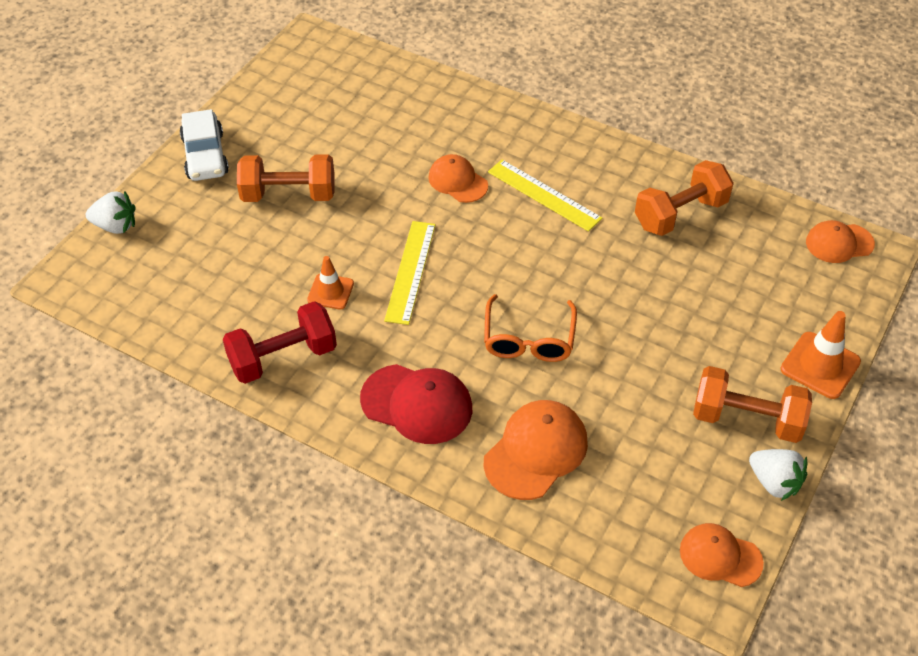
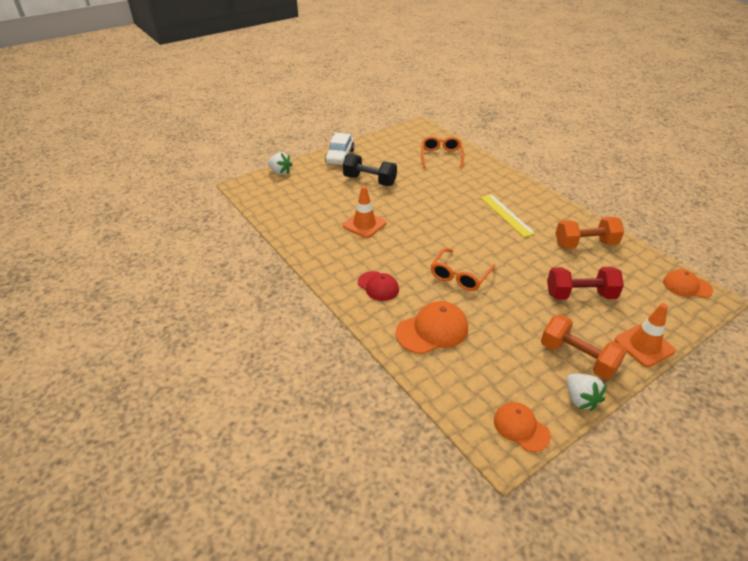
camera: 25 degrees right, 10 degrees down
(283, 357) = (321, 245): red dumbbell -> red dumbbell (580, 295)
(289, 195) = (369, 181): orange dumbbell -> black dumbbell
(330, 292) = (364, 224): orange traffic cone -> orange traffic cone, size x1.52
(382, 101) = (441, 156): none -> orange glasses
(410, 271) = (411, 227): yellow ruler -> none
(417, 404) = (378, 286): red cap -> red cap, size x0.66
(457, 181) = (461, 197): orange cap -> none

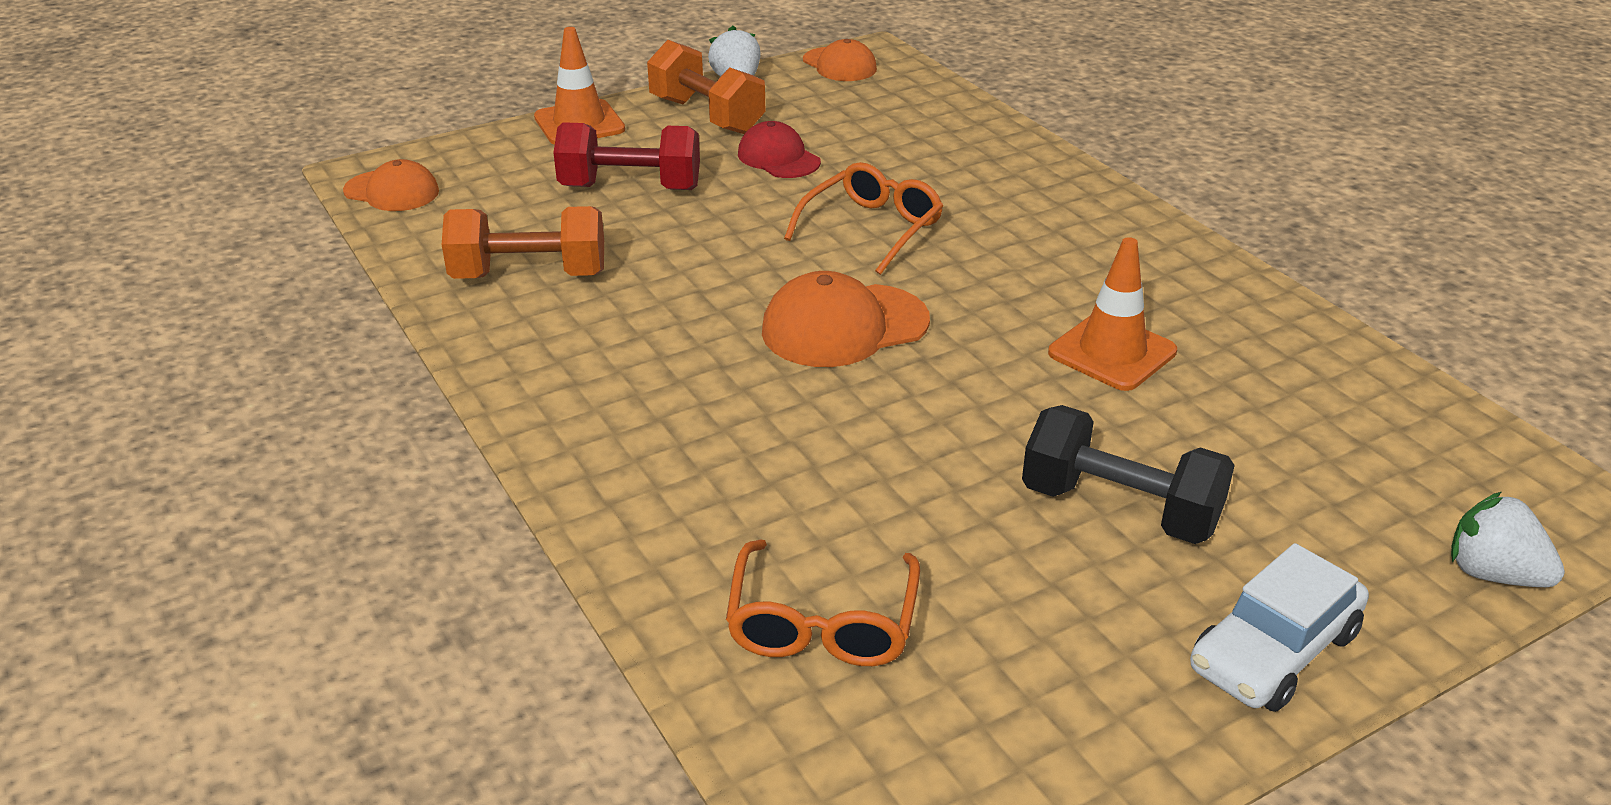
camera: 175 degrees left, 5 degrees down
(340, 156) = (1274, 651): white car -> white car turned 150 degrees counterclockwise
(378, 286) = (1058, 219): red cap -> red cap (778, 158)
(432, 330) = (949, 155): orange cap -> orange cap (844, 326)
(506, 215) = (686, 359): yellow ruler -> none

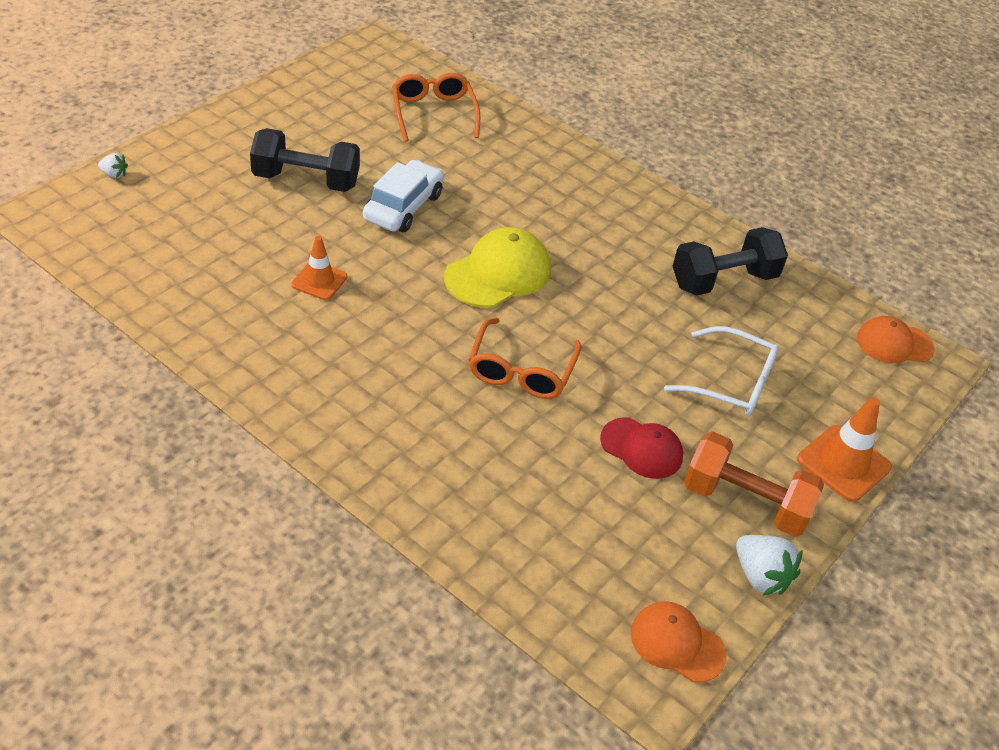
camera: 155 degrees right, 10 degrees up
(529, 275) = (723, 280): orange dumbbell -> black dumbbell
(630, 188) = (730, 382): red dumbbell -> white glasses
(844, 326) = (498, 273): orange cap -> yellow cap
(1112, 352) = (319, 281): orange traffic cone -> orange traffic cone, size x0.66
(1274, 651) = (231, 128): white car -> white car (403, 207)
(1493, 574) = (114, 174): white strawberry -> white strawberry, size x0.55

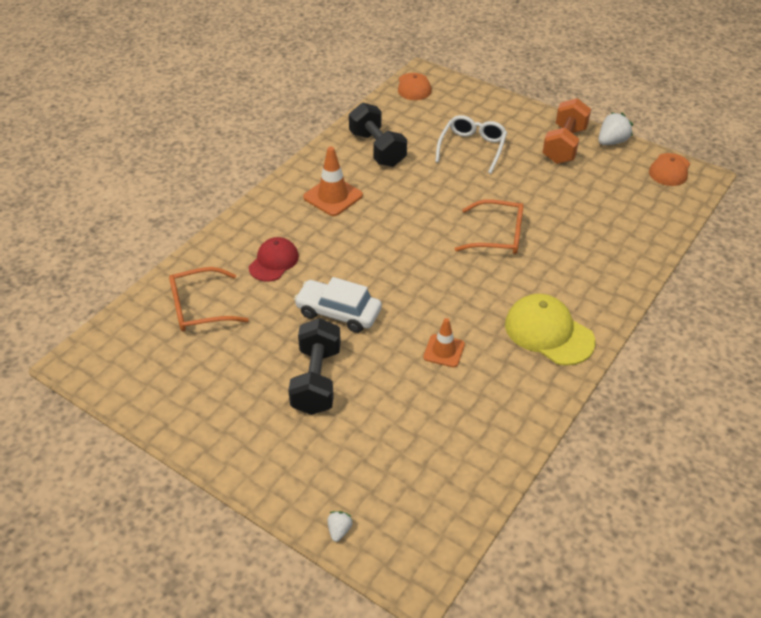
camera: 90 degrees left, 0 degrees up
(498, 273) = (403, 253): yellow cap -> yellow cap (548, 332)
(641, 448) = (542, 183): red cap -> red cap (274, 261)
(843, 463) = (519, 111): orange traffic cone -> orange traffic cone (333, 196)

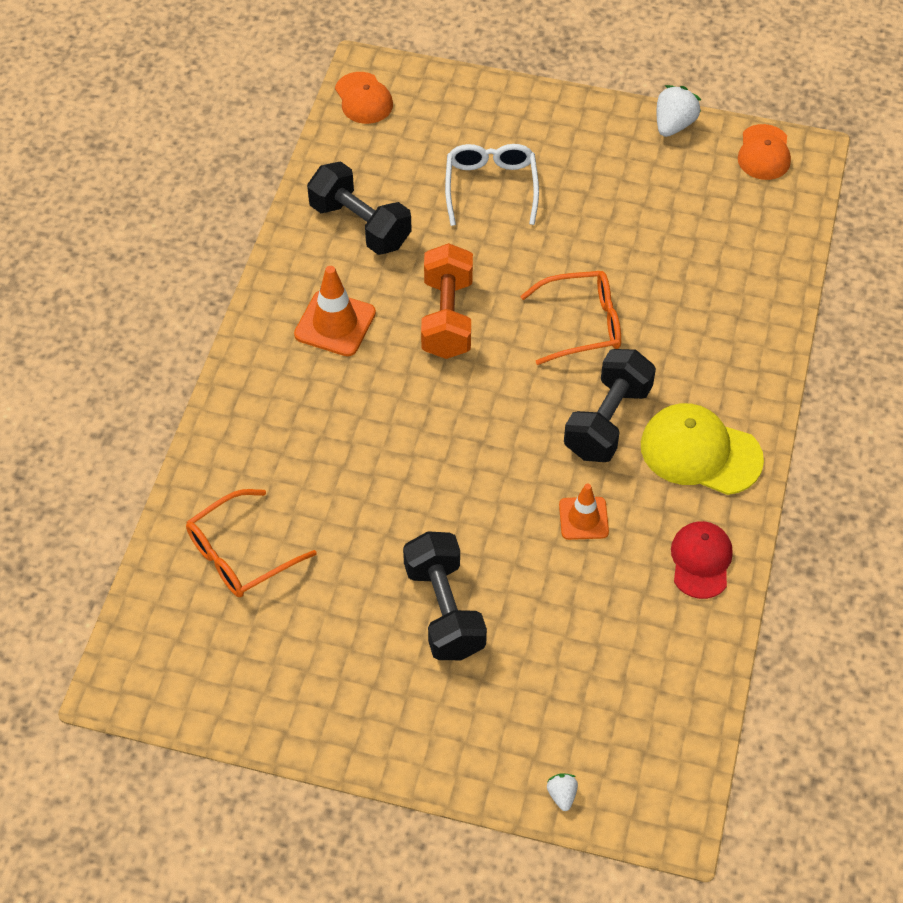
camera: 20 degrees left, 10 degrees up
(274, 261) = (304, 453): red cap -> red cap (701, 561)
(338, 313) = (427, 505): white car -> none
(489, 296) = (607, 421): none -> black dumbbell
(564, 145) = (613, 148): orange dumbbell -> orange dumbbell (447, 318)

